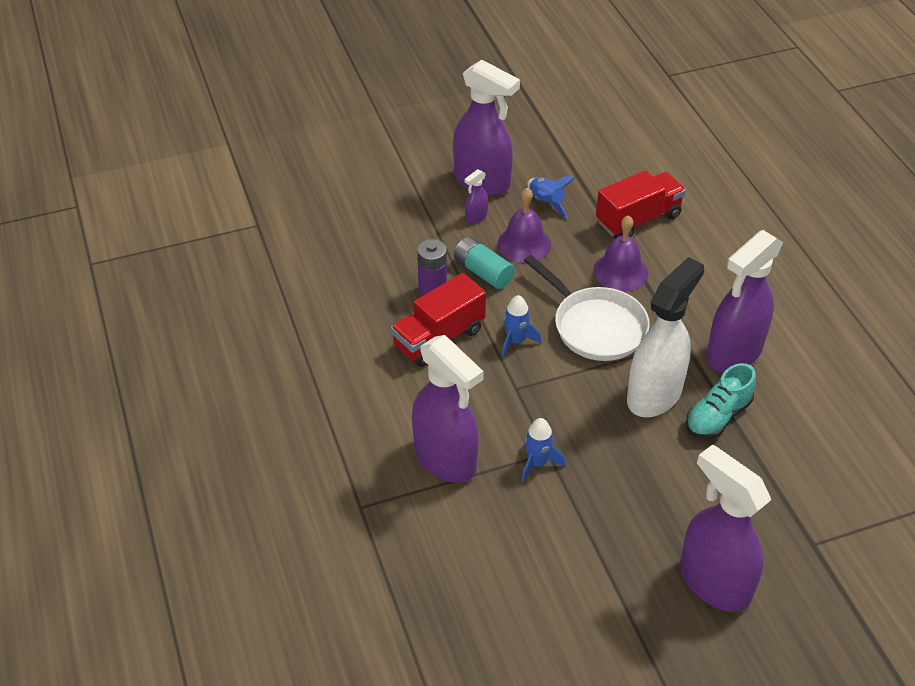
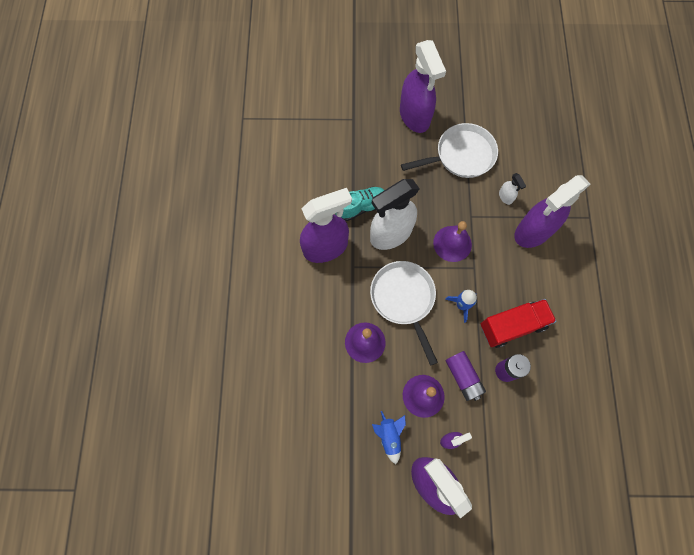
camera: 160 degrees left, 25 degrees up
(445, 459) = (533, 231): purple spray bottle -> purple spray bottle turned 105 degrees counterclockwise
(483, 272) = (463, 377): turquoise battery -> purple battery
(505, 496) = (505, 197): none -> white spray bottle
(537, 463) = (479, 211): blue rocket -> none
(560, 409) = (452, 243): none -> purple bell
(603, 539) = (461, 155): none -> white pan
(638, 219) = (327, 391): red truck -> none

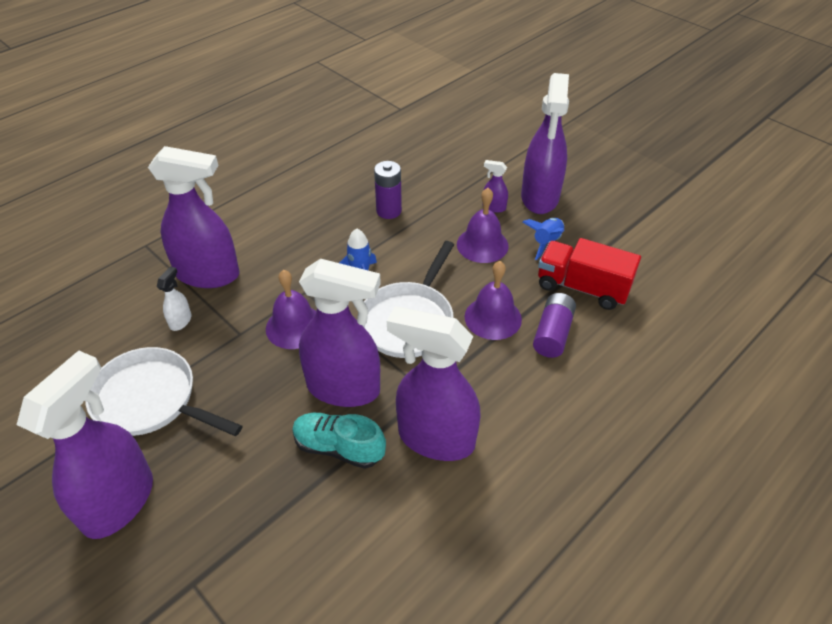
camera: 135 degrees left, 25 degrees down
(390, 234) = (344, 388): white spray bottle -> purple spray bottle
(463, 377) = (430, 231): purple battery -> purple battery (552, 333)
(512, 326) = (338, 230): red truck -> red truck (582, 287)

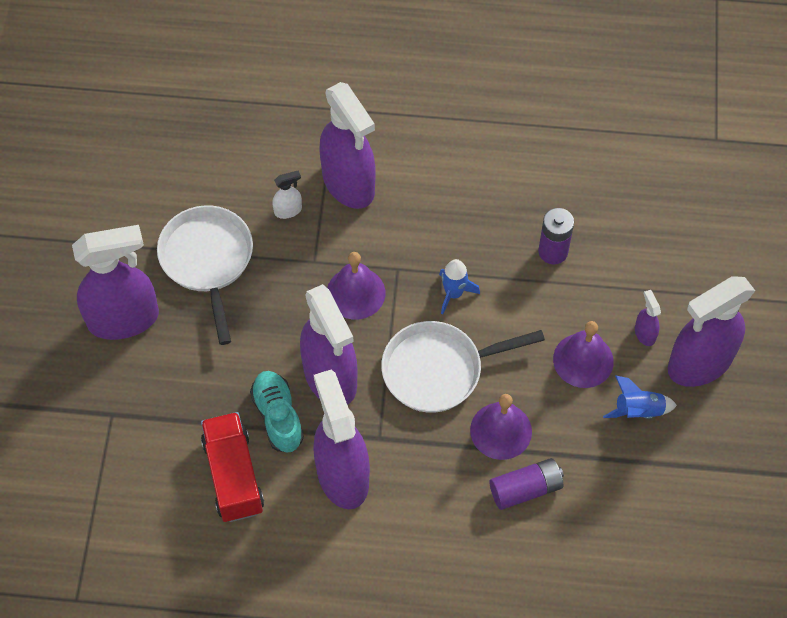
camera: 50 degrees right, 15 degrees up
(582, 287) = (605, 478): red truck -> red truck (233, 476)

